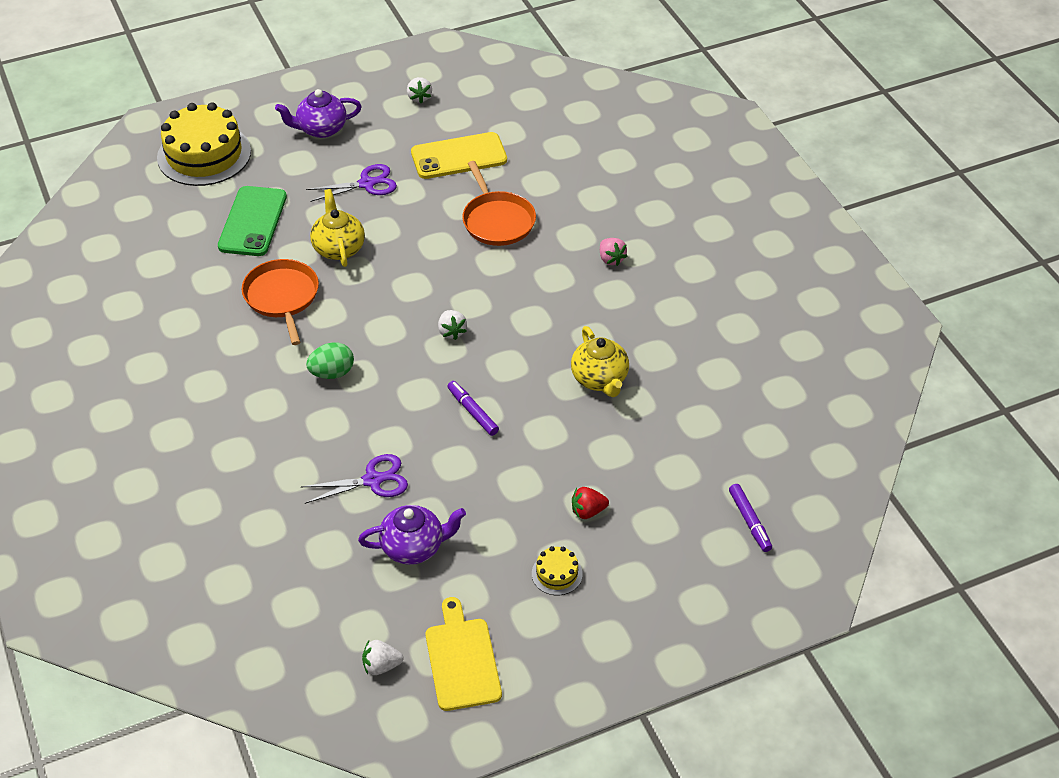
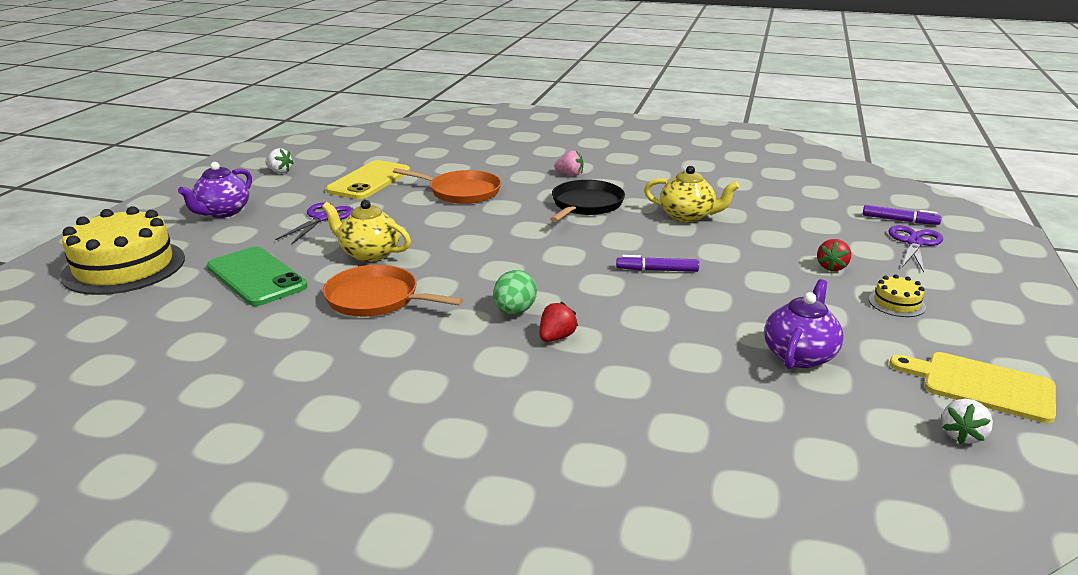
camera: 50 degrees left, 20 degrees down
(318, 413) = (556, 337): none -> red strawberry
(373, 480) = (684, 343): purple scissors -> purple scissors (914, 243)
(451, 332) = (551, 246): white strawberry -> none
(554, 306) = (586, 205): none -> black pan

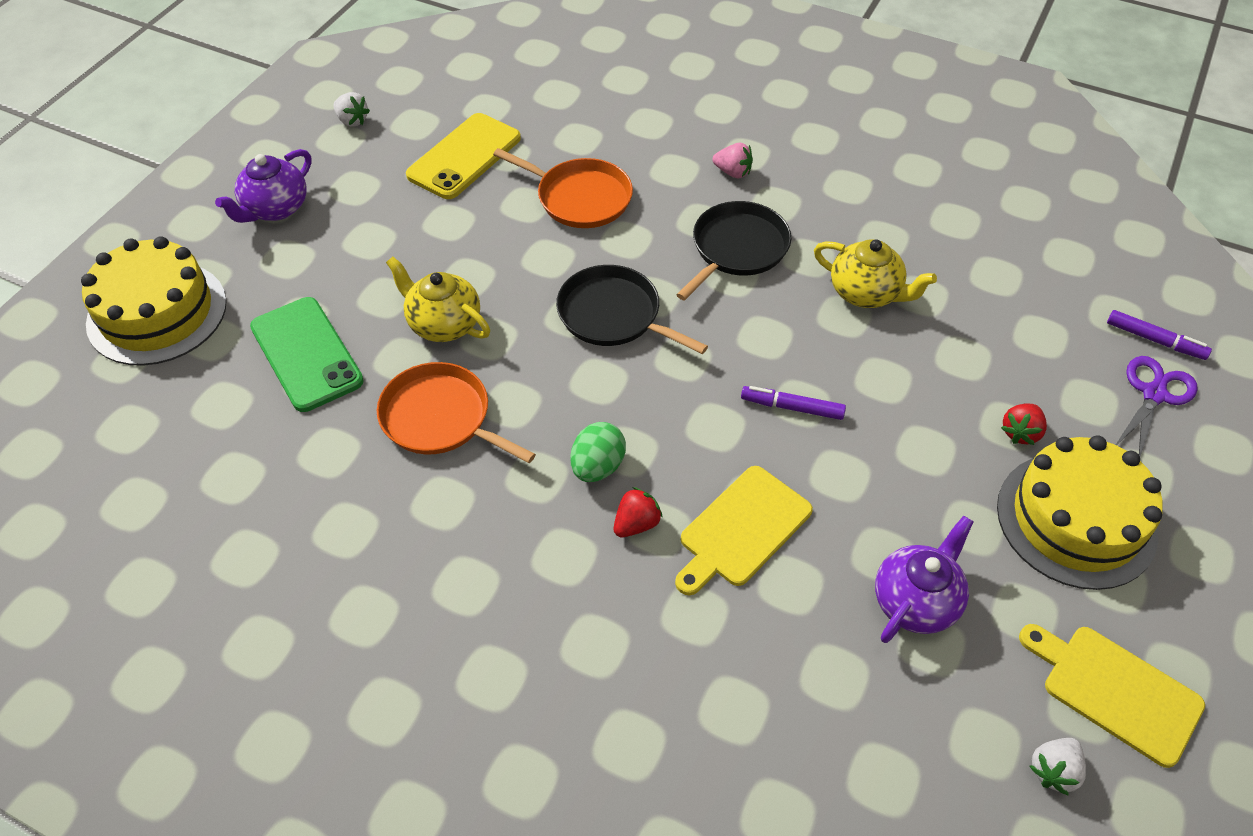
camera: 10 degrees right, 25 degrees up
(322, 218) = (396, 237): purple scissors -> none
(503, 239) = (613, 315): none -> black pan
(643, 332) = (742, 529): none -> yellow cutting board
(896, 303) = (1076, 519): yellow cake -> yellow cake, size x2.30

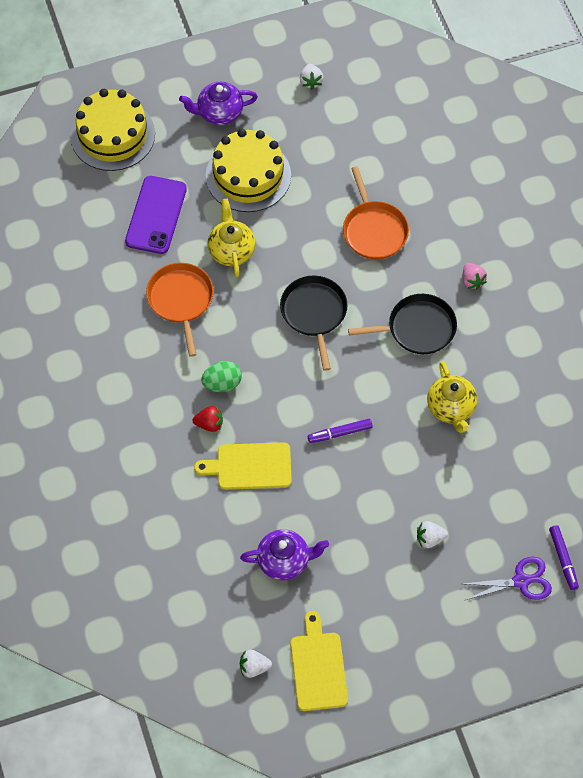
camera: 45 degrees right, 10 degrees up
(306, 354) = (156, 215): green phone -> purple phone
(464, 157) = (343, 154): yellow phone -> none
(792, 408) = (340, 433): purple marker -> purple marker turned 75 degrees counterclockwise
(1020, 432) = (430, 539): red strawberry -> white strawberry
(1076, 519) = (399, 595): yellow cake -> yellow cake (248, 175)

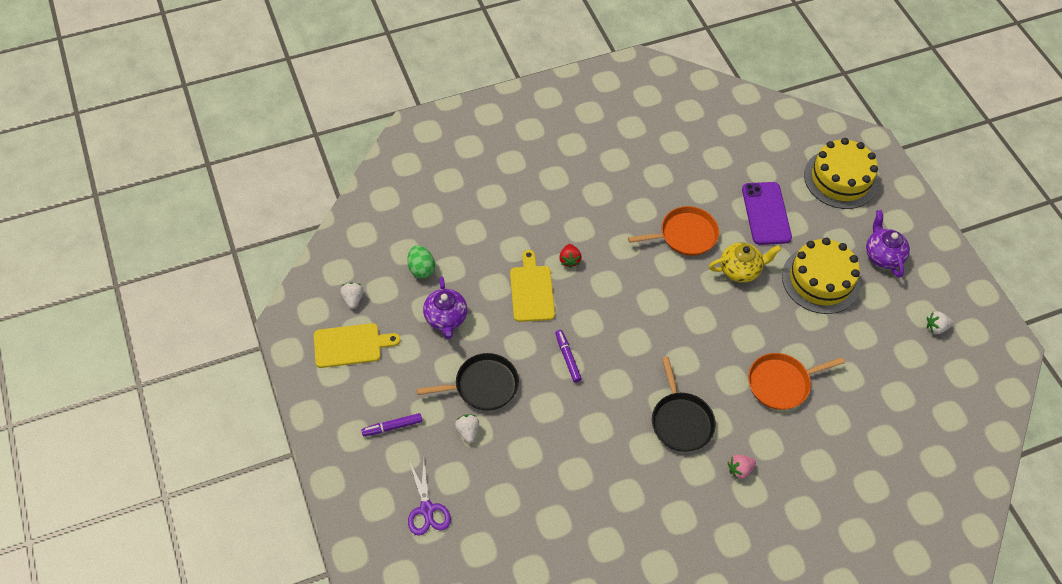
camera: 85 degrees right, 5 degrees down
(156, 215) = (766, 213): purple phone -> purple phone turned 75 degrees clockwise
(222, 383) = (608, 268): green egg -> green egg (421, 269)
(314, 313) = (685, 335): black pan -> black pan (483, 385)
(451, 408) = (600, 450): yellow teapot -> none
(563, 559) = (449, 548): purple marker -> purple marker (392, 427)

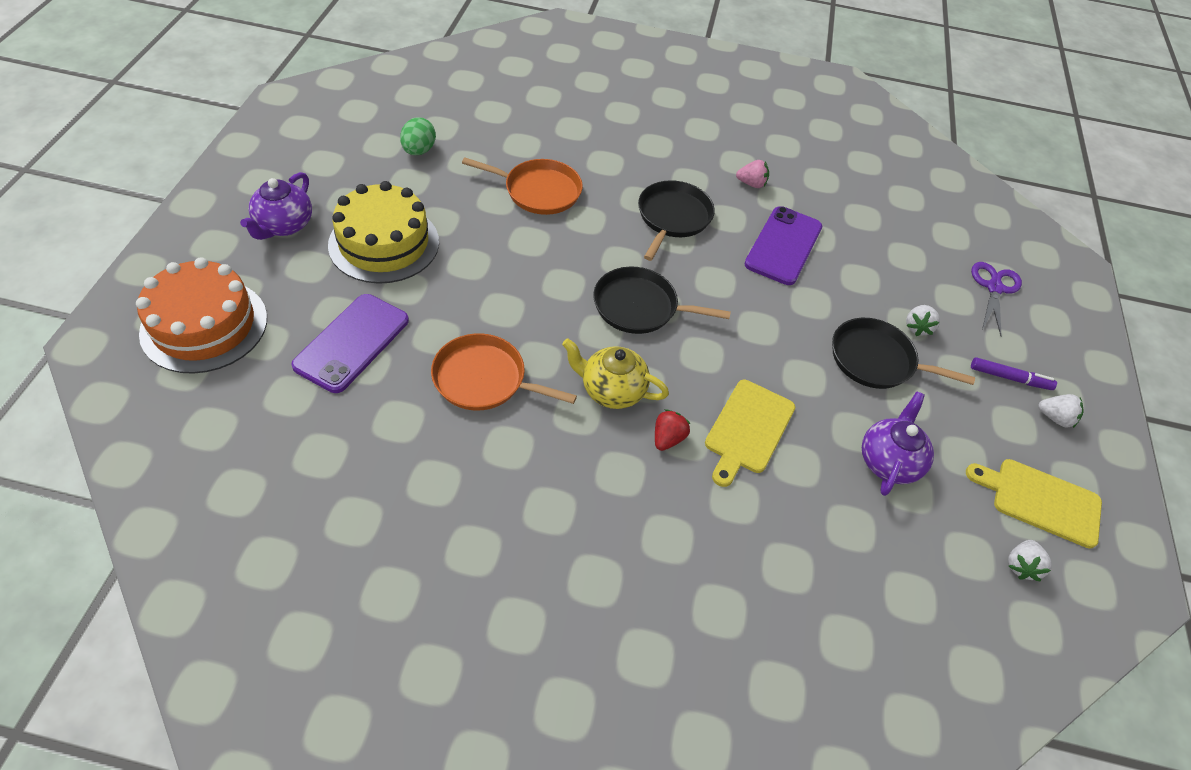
camera: 150 degrees left, 5 degrees down
(421, 269) = (895, 552): green egg -> green egg (419, 151)
(567, 358) = (754, 332): purple marker -> none
(592, 447) = (783, 246): none -> purple phone
(645, 332) = (640, 307): none -> black pan
(739, 470) = (650, 160): pink strawberry -> pink strawberry (751, 184)
(740, 270) = (461, 303): yellow teapot -> yellow teapot (612, 390)
(840, 179) = (204, 325): yellow cake -> orange cake
(936, 327) = (328, 147): white strawberry -> white strawberry (1055, 418)

